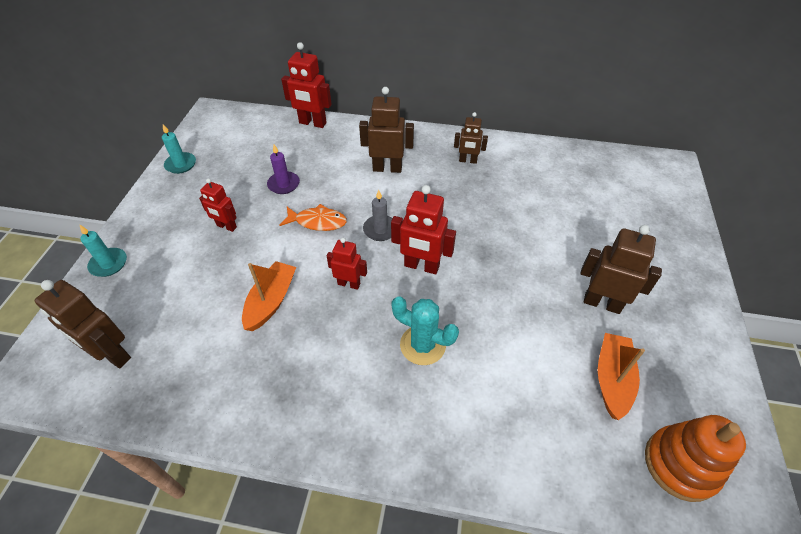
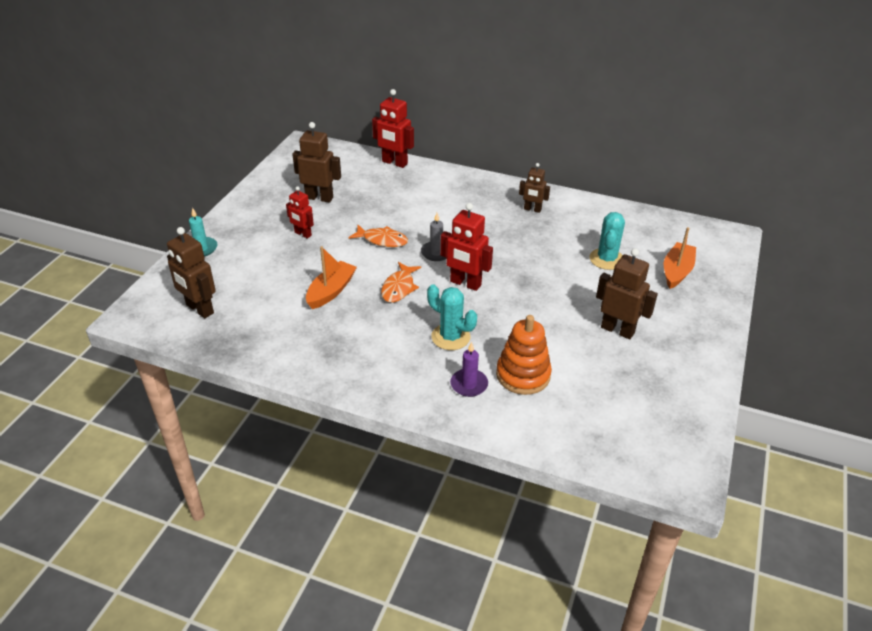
camera: 10 degrees right, 10 degrees down
(181, 164) = (270, 183): turquoise candle -> none
(283, 184) = (358, 208): purple candle -> purple candle (469, 384)
(349, 284) = (399, 288): red robot -> orange fish
(387, 168) = (455, 207): brown robot -> brown robot (319, 198)
(561, 211) = (606, 259): none -> turquoise cactus
(612, 379) = (605, 381): orange boat -> orange boat (676, 271)
(680, 464) = (640, 441): orange stacking toy -> orange stacking toy (523, 375)

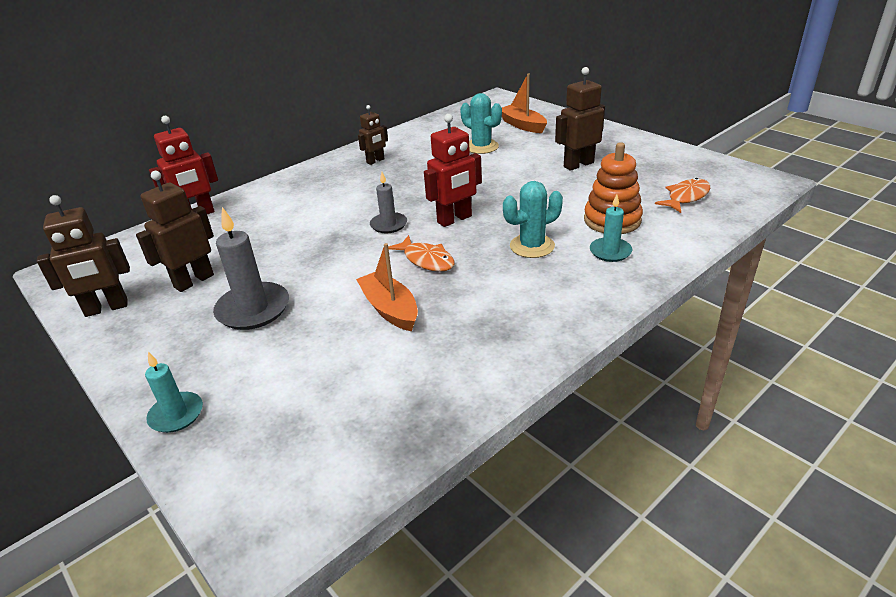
camera: 60 degrees left, 5 degrees down
(199, 309) = (321, 443): brown robot -> brown robot (106, 308)
(302, 234) = (253, 309): red robot -> grey candle
(382, 240) = (331, 253): orange fish -> orange fish (686, 197)
(469, 384) = (610, 251): purple candle -> turquoise candle

